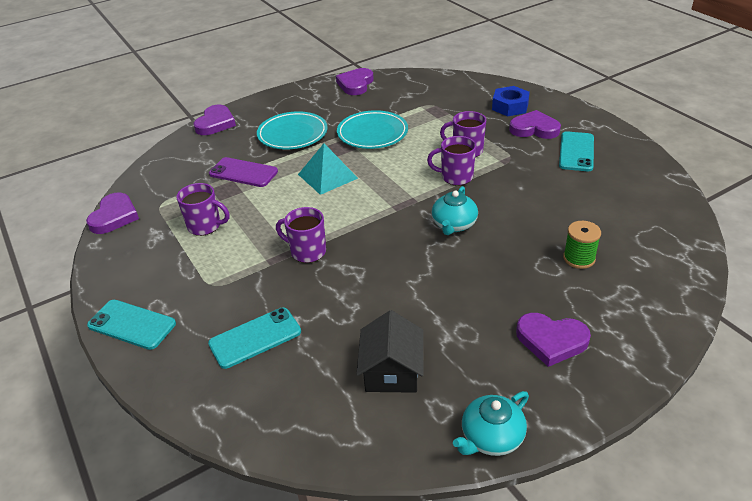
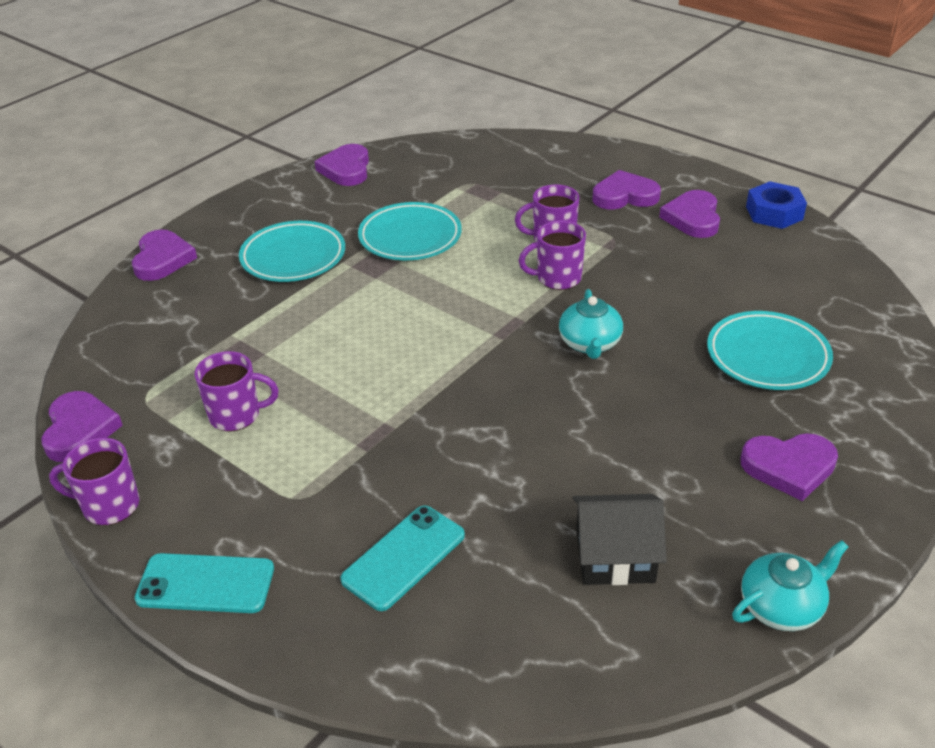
camera: 20 degrees left, 0 degrees up
(243, 173) = (250, 326): purple phone -> none
(307, 251) = (410, 421): purple mug -> purple mug (109, 505)
(328, 176) = (379, 308): turquoise pyramid -> none
(391, 371) = (615, 556): black house -> black house turned 75 degrees counterclockwise
(491, 437) = (782, 606): turquoise teapot -> turquoise teapot turned 150 degrees counterclockwise
(510, 106) = (577, 170): blue nut -> blue nut (774, 213)
(576, 152) = (693, 218): turquoise phone -> purple heart
(579, 258) = (767, 356): green spool -> turquoise plate

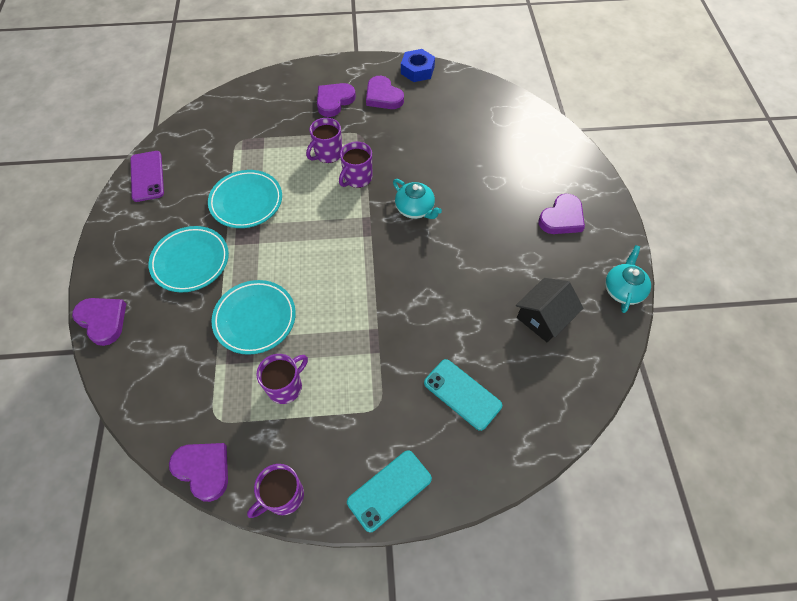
camera: 45 degrees left, 20 degrees up
(346, 169) = (147, 176): purple heart -> purple phone
(404, 557) = (462, 394): turquoise phone -> turquoise phone turned 45 degrees counterclockwise
(767, 356) = (497, 162): turquoise plate -> turquoise plate (255, 319)

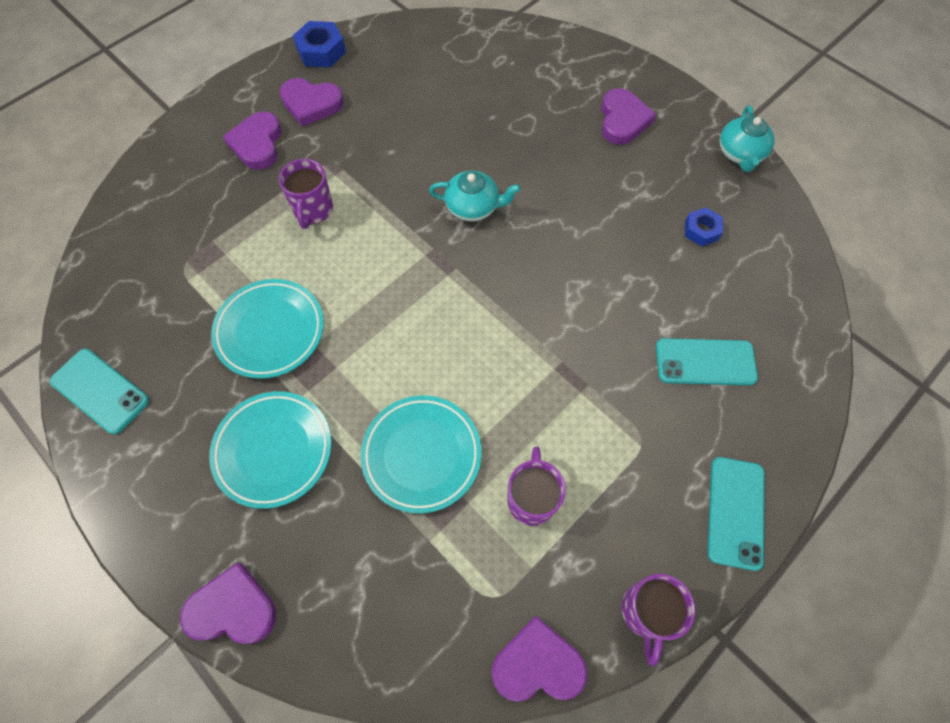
camera: 40 degrees left, 5 degrees up
(147, 176) = (100, 391): purple phone -> turquoise phone
(357, 178) = (376, 215): purple mug -> none
(544, 317) = (701, 230): black house -> blue nut
(623, 290) = (740, 154): turquoise teapot -> turquoise teapot turned 150 degrees counterclockwise

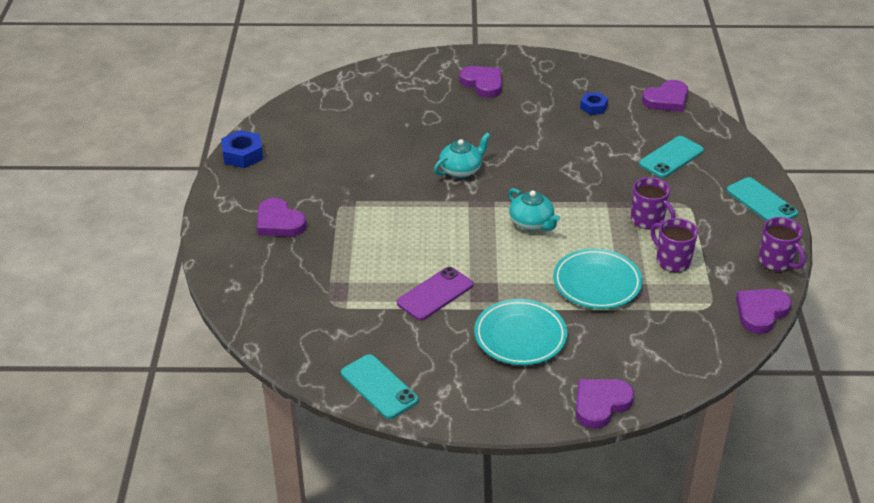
camera: 45 degrees left, 25 degrees down
(100, 391) = (379, 387): turquoise phone -> turquoise phone turned 60 degrees clockwise
(270, 331) = (435, 294): turquoise plate -> purple phone
(311, 104) = (281, 183): purple heart -> purple heart (666, 99)
(313, 210) = (369, 229): purple mug -> purple mug (648, 220)
(740, 154) = (565, 63): turquoise teapot -> turquoise teapot (531, 223)

